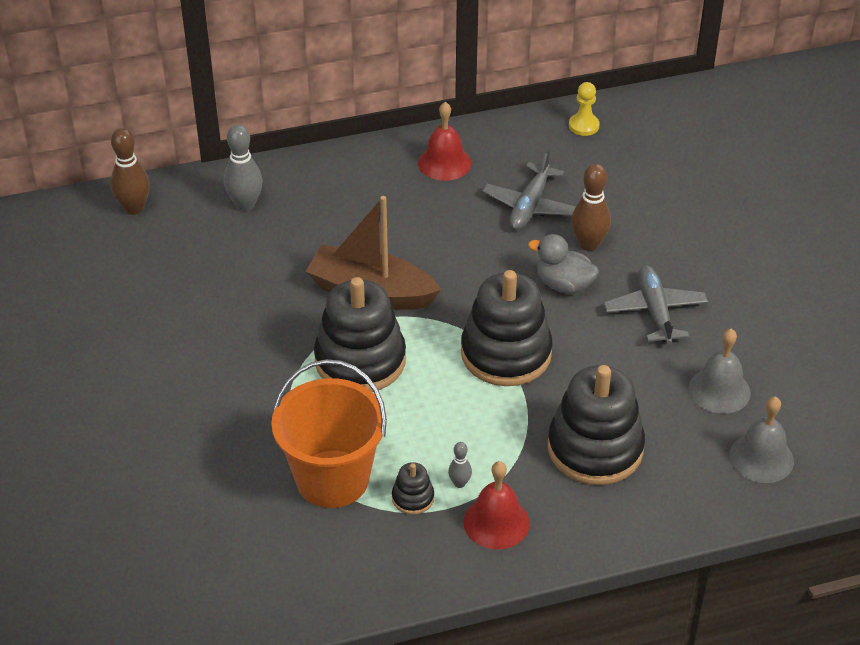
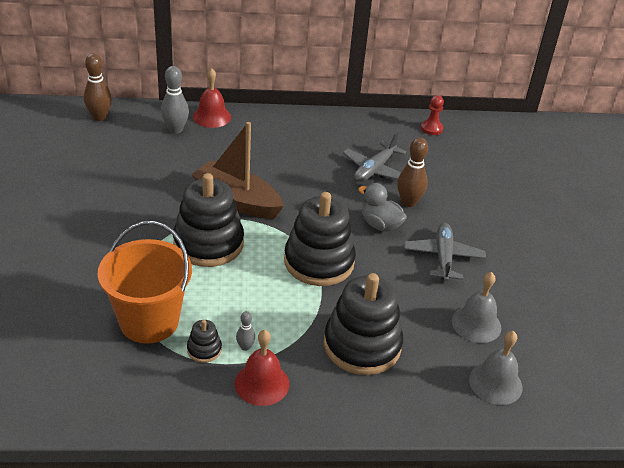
camera: 10 degrees right, 5 degrees down
(444, 163) = (324, 132): red bell -> red bell (212, 117)
(583, 126) = (431, 128): yellow pawn -> red pawn

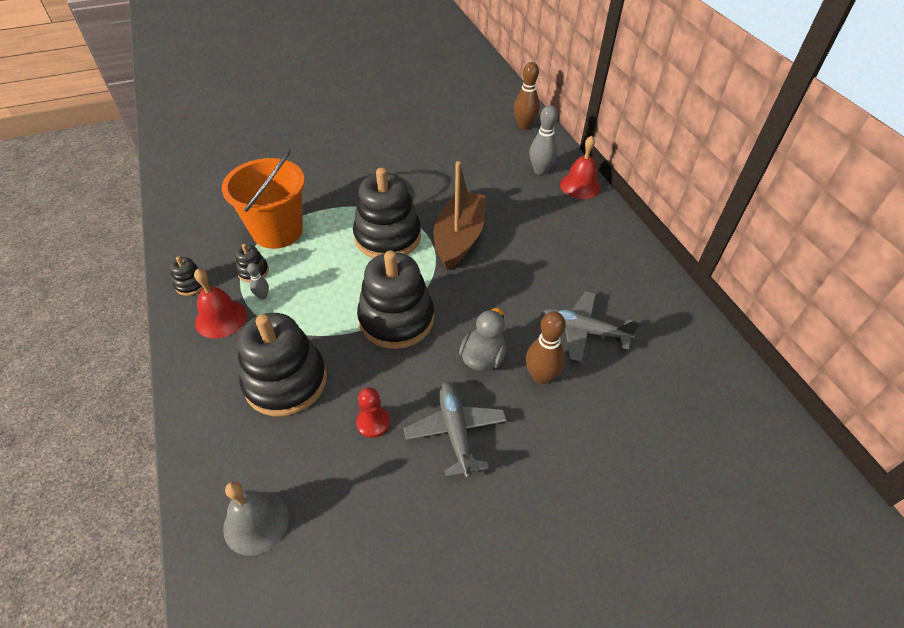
camera: 75 degrees right, 10 degrees up
(196, 404) = (191, 284): none -> black stacking toy
(431, 128) = (717, 372): red pawn -> red pawn (373, 422)
(443, 257) = (455, 431): grey plane -> grey plane turned 90 degrees counterclockwise
(476, 324) = (349, 486): grey bell -> none

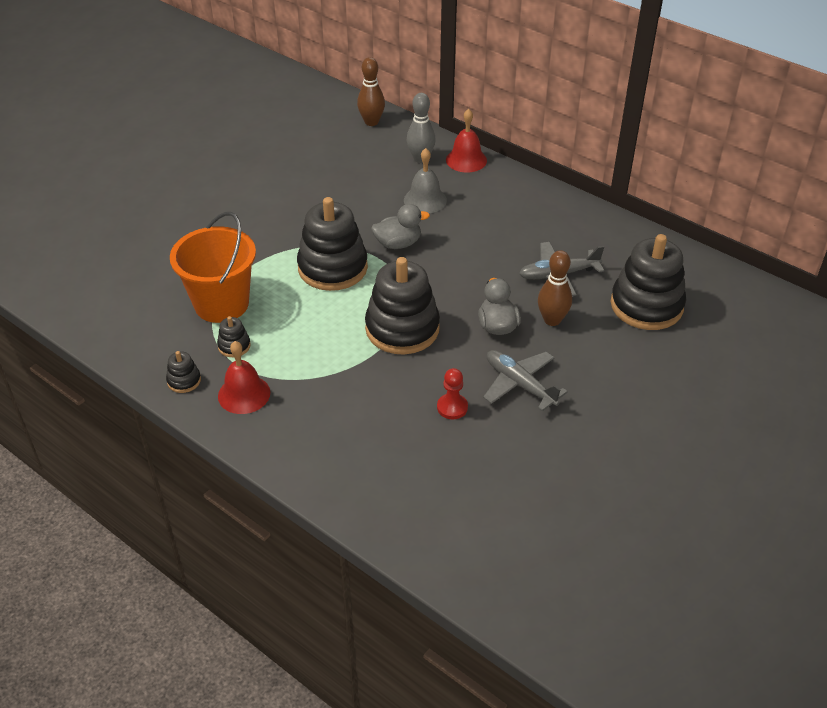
camera: 30 degrees left, 5 degrees down
(256, 522) = (424, 509): grey bell -> grey bell (425, 200)
(262, 296) = (264, 361): grey bowling pin -> none
(286, 381) = (352, 413): black stacking toy -> black stacking toy (646, 305)
(459, 238) = (398, 244): brown boat -> grey duck

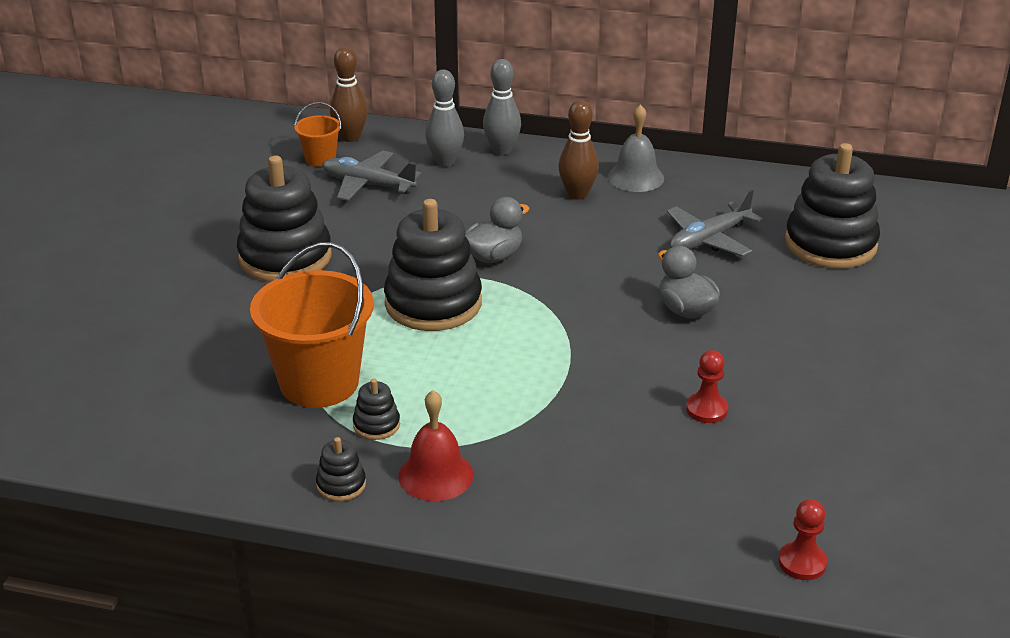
camera: 25 degrees left, 10 degrees down
(340, 134) = (320, 159): none -> orange bucket
(402, 329) = (576, 344): black stacking toy -> black stacking toy (285, 257)
(425, 200) = (487, 203): grey bell -> grey bell (636, 177)
(427, 543) = (802, 563): none -> red pawn
(466, 160) = (502, 150): red bell -> grey bowling pin
(520, 384) = (762, 362): grey plane -> grey plane (368, 184)
(552, 320) = (741, 287): brown bowling pin -> brown bowling pin (577, 194)

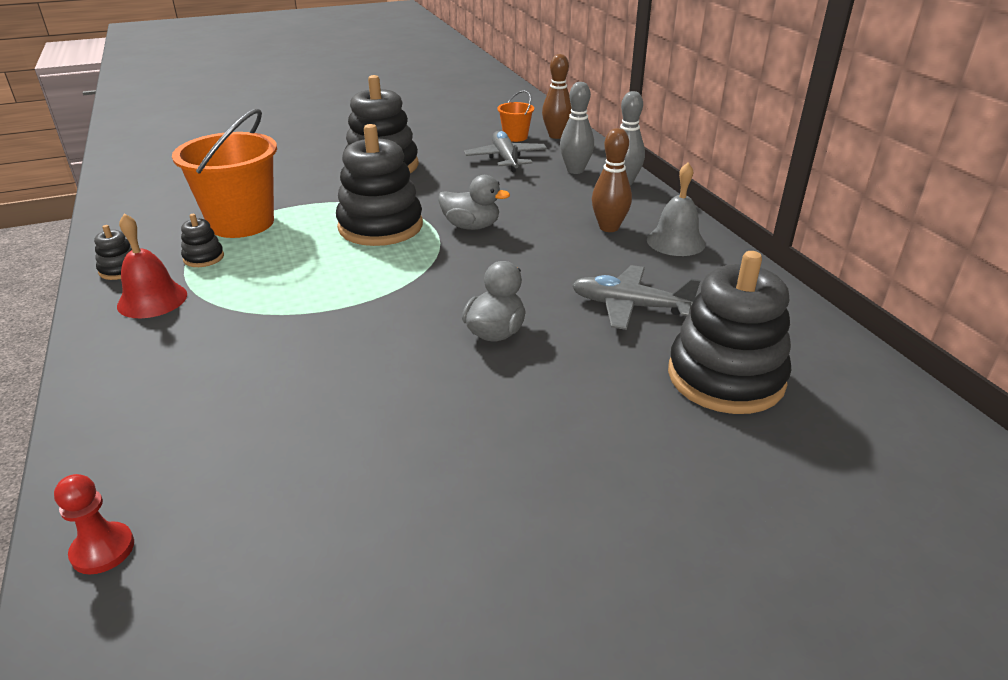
camera: 55 degrees right, 0 degrees up
(706, 409) = (341, 396): red pawn -> none

